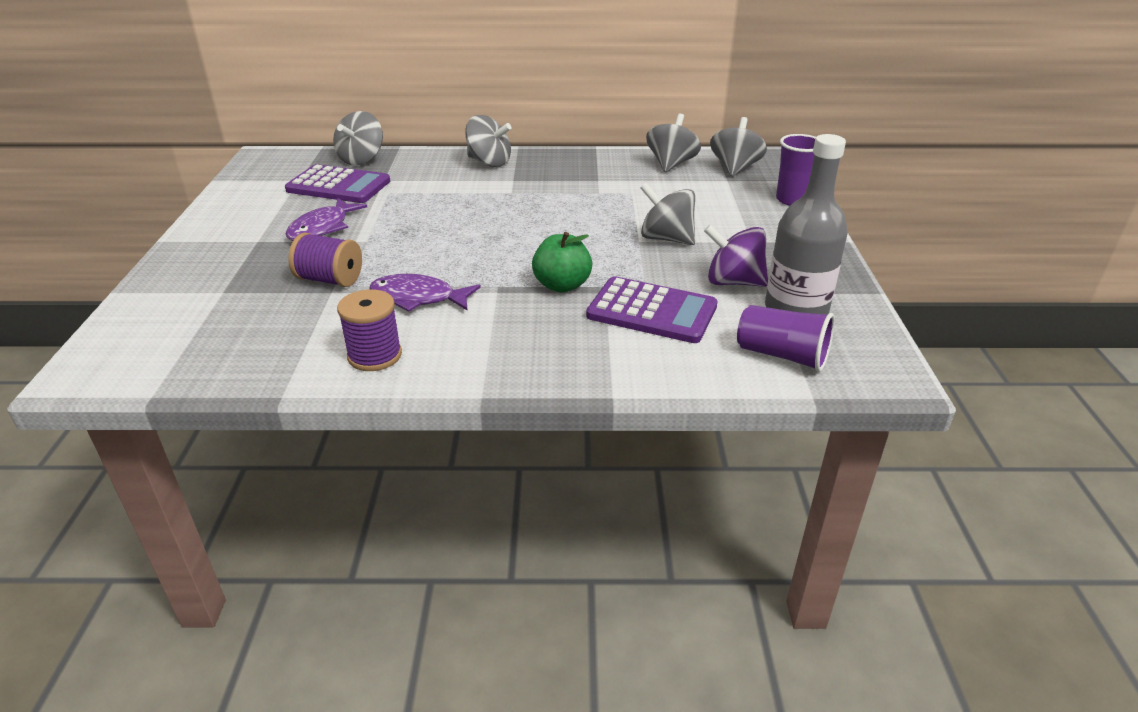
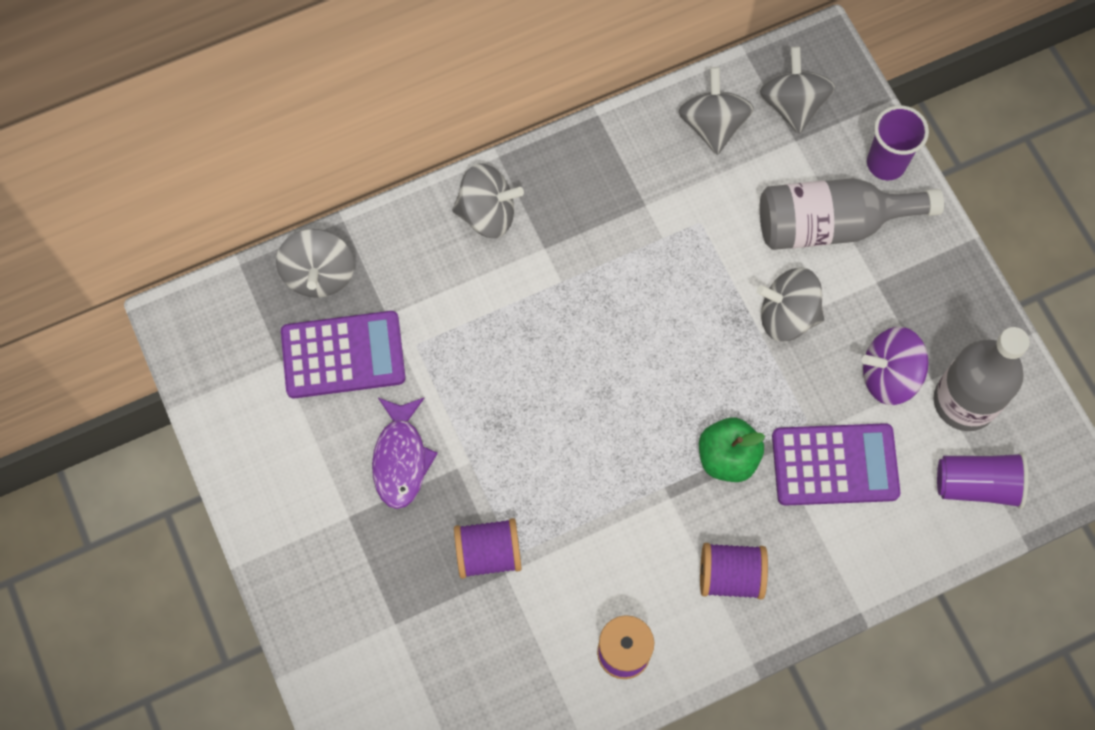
camera: 25 degrees left, 35 degrees up
(418, 298) = (600, 545): purple fish -> none
(508, 342) = (730, 576): none -> purple spool
(731, 212) = (831, 224): none -> grey bottle

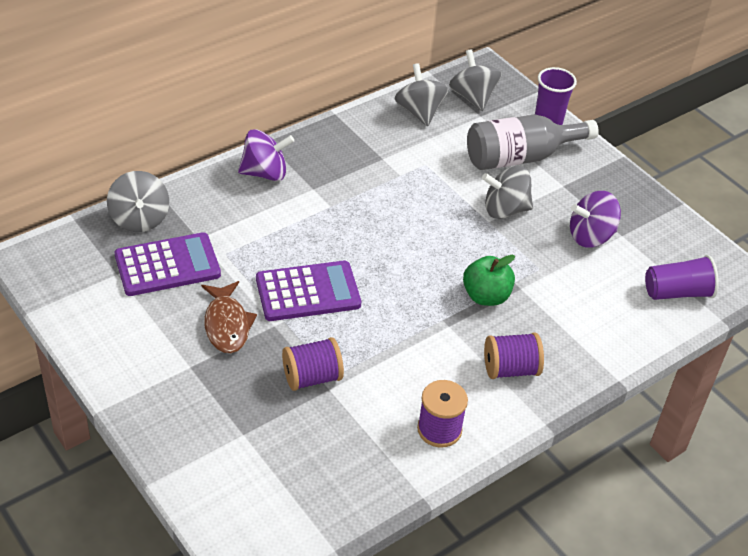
camera: 15 degrees left, 25 degrees down
(401, 459) = (227, 325): purple fish -> brown fish
(487, 213) = (265, 173): grey spinning top -> purple spinning top
(835, 465) = (568, 292): purple calculator -> purple calculator (308, 292)
(964, 401) = (650, 245): grey bottle -> none

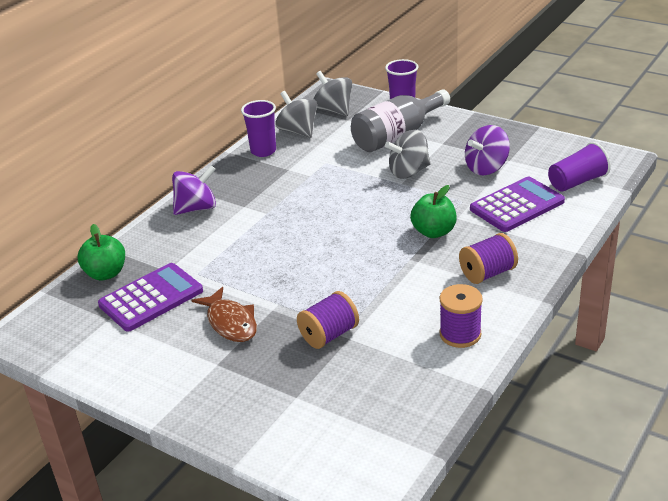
camera: 15 degrees left, 10 degrees down
(140, 219) = (106, 273): grey spinning top -> green apple
(308, 292) = (286, 277): purple calculator -> purple calculator (517, 205)
(370, 125) = (263, 151): none -> purple cup

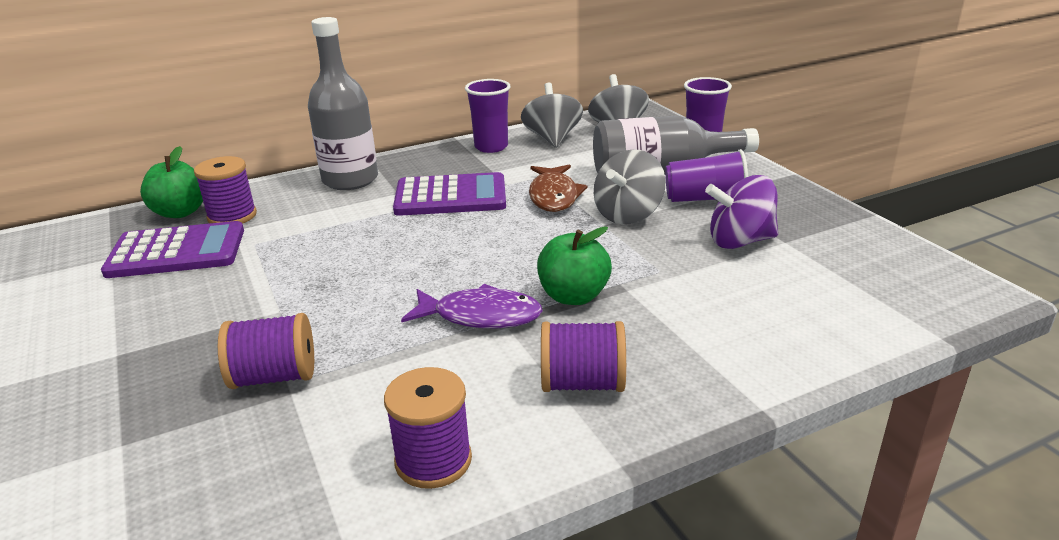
camera: 30 degrees right, 5 degrees down
(150, 262) = (232, 216): none -> purple spool
(196, 208) = (350, 180): purple spinning top -> grey bottle
(230, 322) = (202, 311): brown fish -> brown fish (554, 196)
(397, 261) = (481, 316): none -> purple fish
(409, 172) = (628, 214): grey spinning top -> grey spinning top turned 60 degrees counterclockwise
(517, 205) = (733, 303): purple calculator -> purple calculator (450, 196)
(577, 182) = (867, 303): purple cup -> purple cup (705, 199)

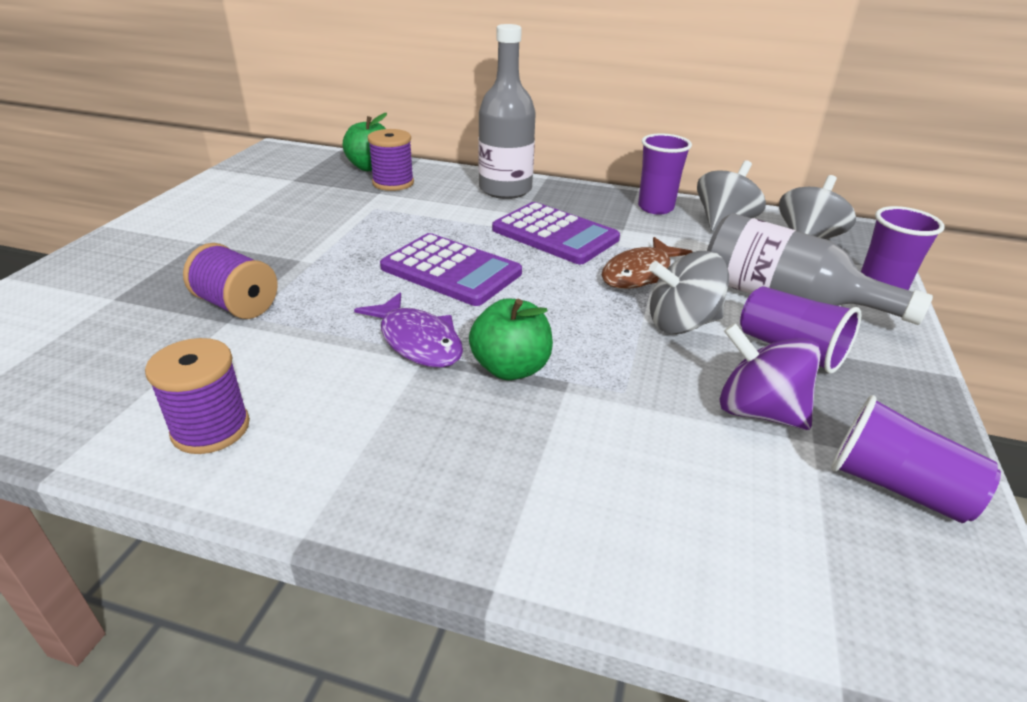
camera: 40 degrees right, 5 degrees up
(176, 252) = (327, 192): purple calculator -> purple calculator (451, 271)
(582, 383) = (393, 446): purple spool -> none
(845, 242) = (896, 486): none -> purple cup

